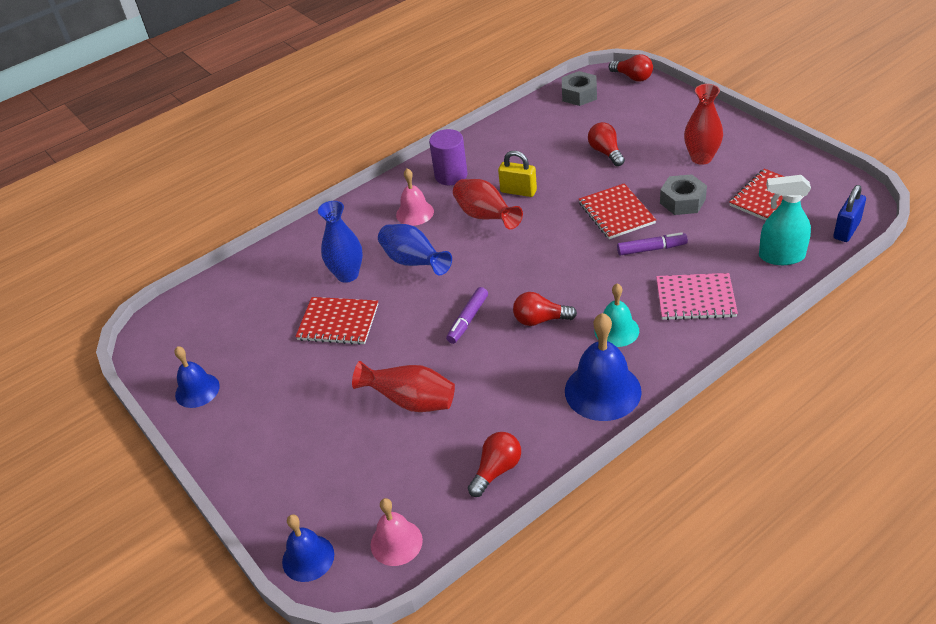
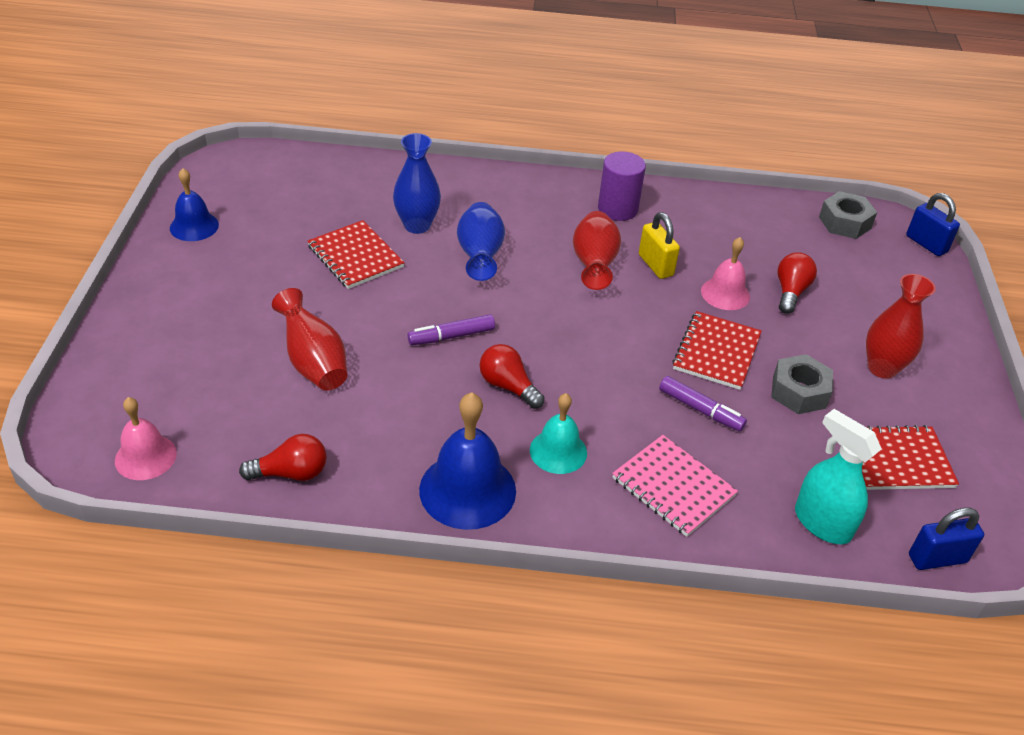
camera: 35 degrees right, 0 degrees up
(308, 558) = (79, 410): blue bell -> none
(415, 213) = (541, 217): pink bell -> pink bell (725, 293)
(633, 77) = (926, 244): red light bulb -> blue padlock

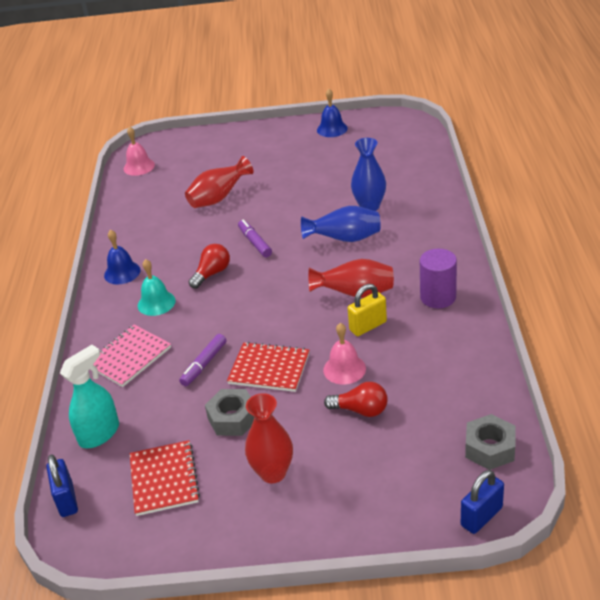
camera: 90 degrees right, 5 degrees down
(291, 473) = (131, 211): red light bulb -> none
(355, 256) = (324, 190): red notebook -> none
(467, 490) = (122, 272): blue bell -> blue bell, size x0.62

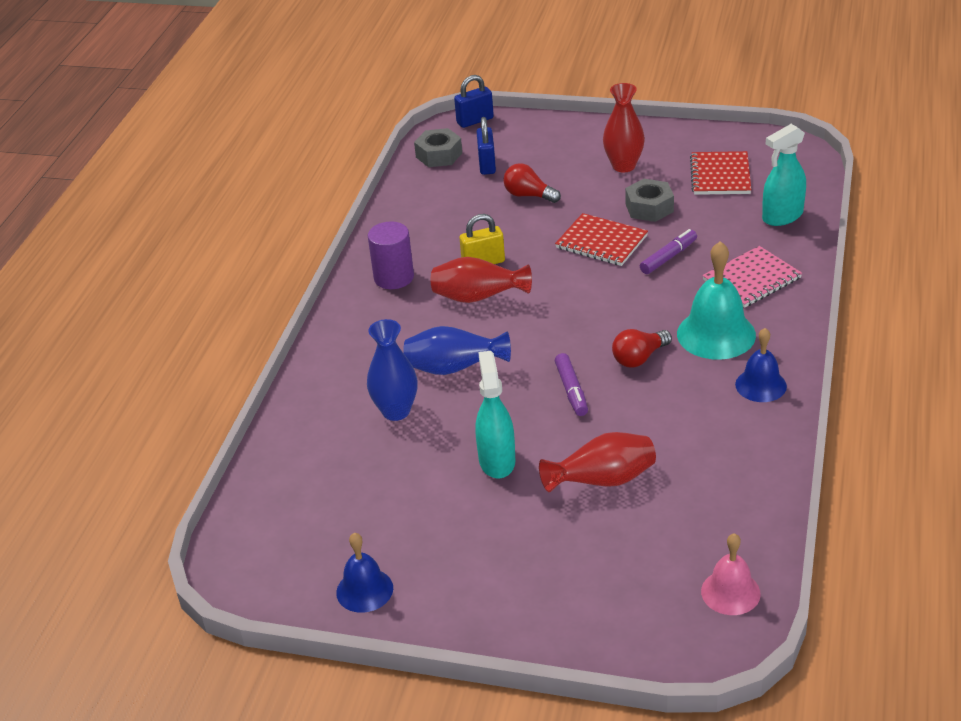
camera: 165 degrees left, 0 degrees up
(67, 500) = (809, 175): blue padlock -> blue padlock (487, 165)
(156, 303) = (716, 334): turquoise bell -> turquoise bell, size x1.61
(288, 194) = (497, 461): none -> turquoise spray bottle
(344, 369) = (527, 229): pink bell -> none

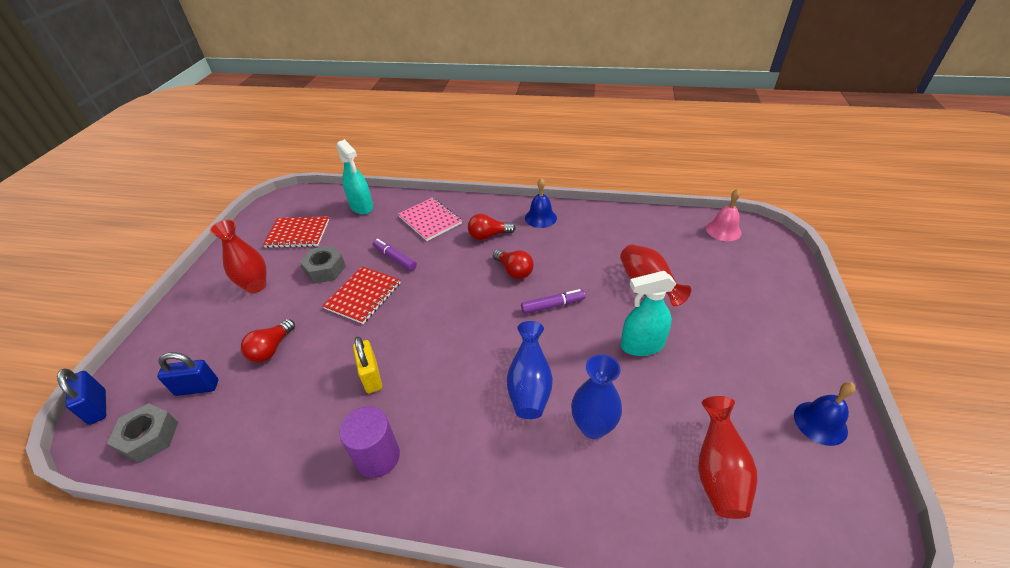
camera: 95 degrees left, 5 degrees up
(478, 298) = (427, 376): red vase -> red vase (718, 472)
(716, 334) = (488, 235): turquoise bell -> red light bulb

